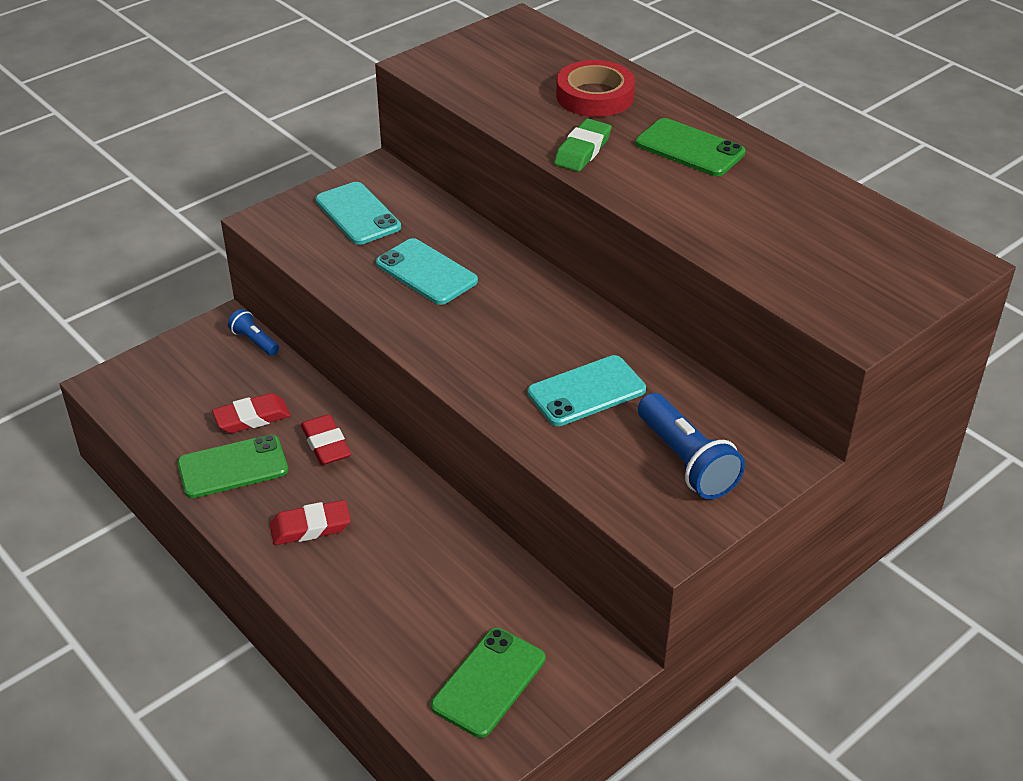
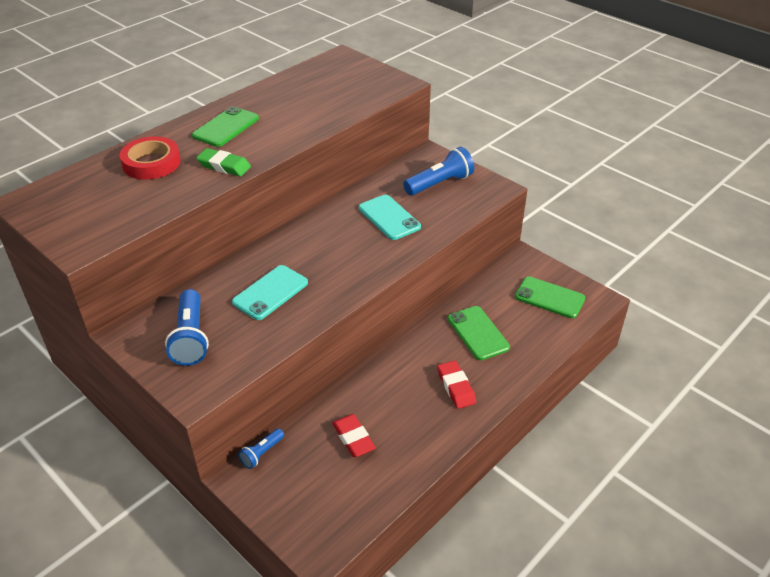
camera: 95 degrees left, 0 degrees up
(233, 467) = (407, 440): green phone -> green phone (478, 333)
(326, 444) = (377, 390): red eraser -> none
(357, 214) = (191, 338): turquoise phone -> blue flashlight

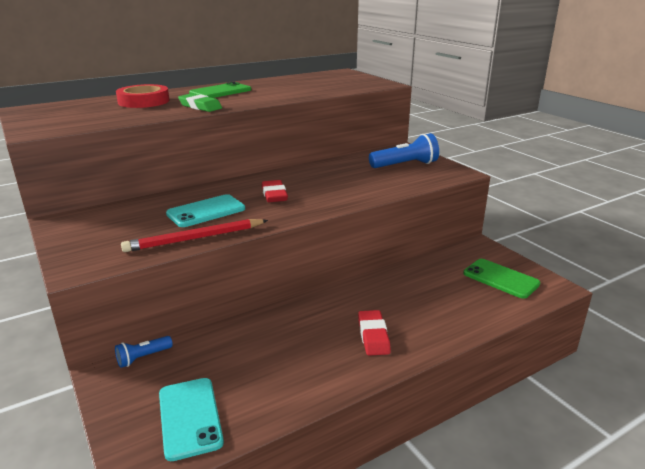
camera: 15 degrees right, 15 degrees down
(191, 338) = (111, 230): blue flashlight -> none
(281, 333) = (195, 238): none -> red pencil
(353, 438) = (242, 361): red eraser -> red eraser (274, 195)
(389, 217) = (346, 179): turquoise phone -> turquoise phone (189, 417)
(478, 333) = (414, 295): green phone -> none

